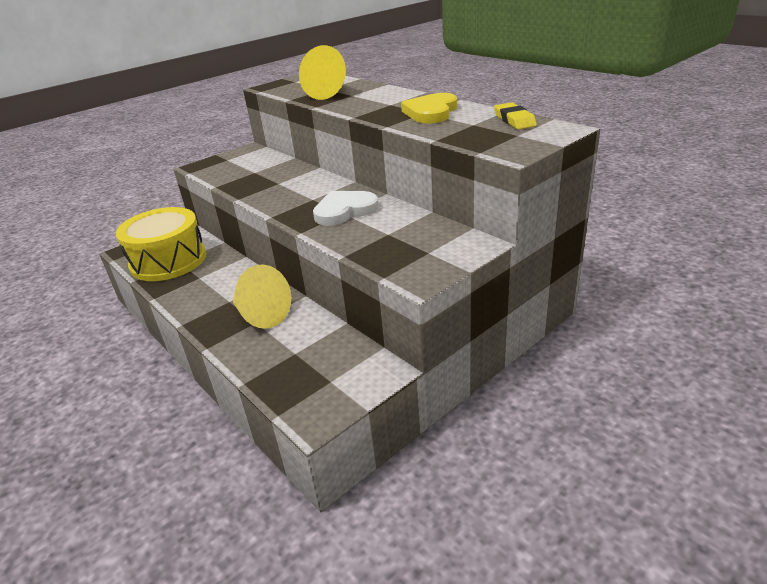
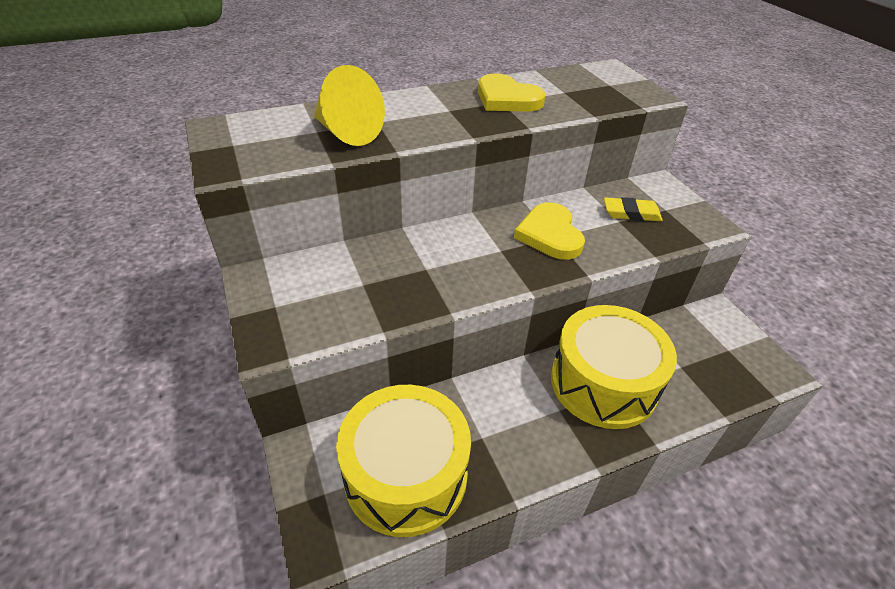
camera: 75 degrees left, 10 degrees up
(261, 315) = (603, 383): yellow cone -> yellow drum
(344, 210) = (550, 234): white heart -> yellow heart
(514, 120) = (570, 76): yellow eraser -> yellow eraser (631, 213)

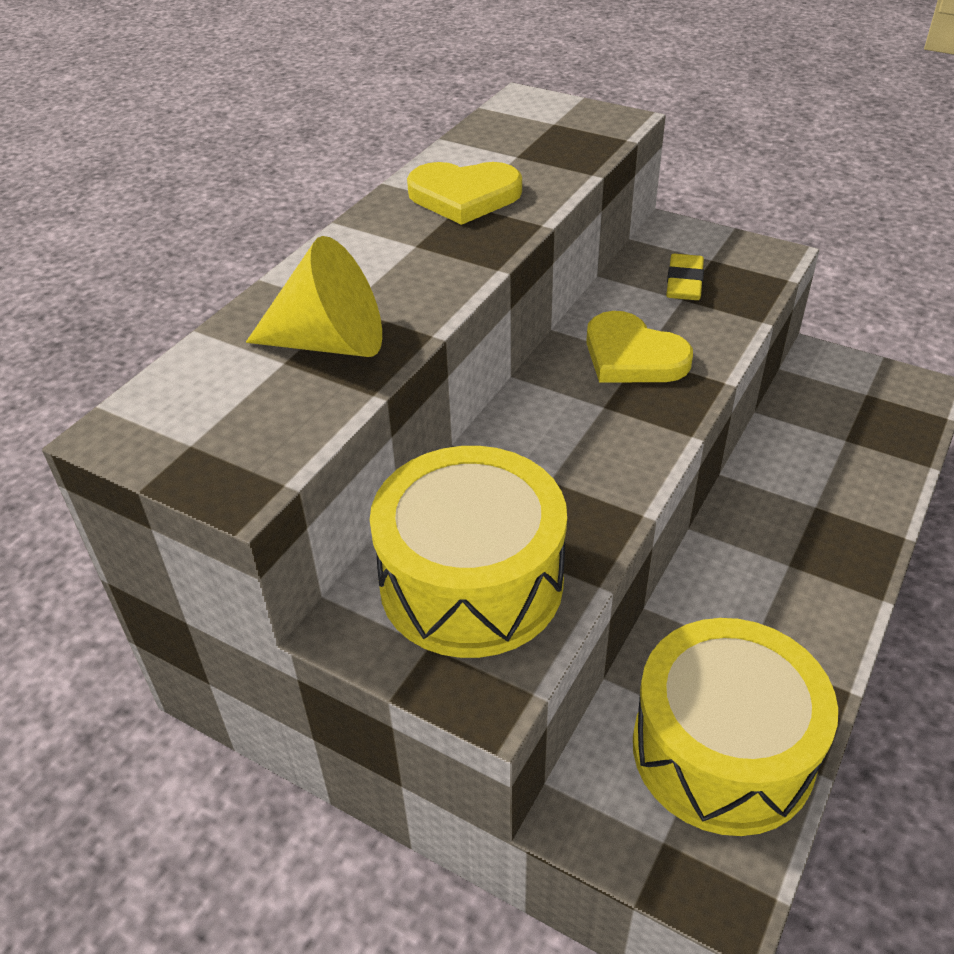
camera: 35 degrees left, 0 degrees up
(603, 383) = (797, 505): yellow drum -> yellow drum (471, 582)
(631, 213) = (684, 282): yellow eraser -> yellow eraser turned 45 degrees counterclockwise

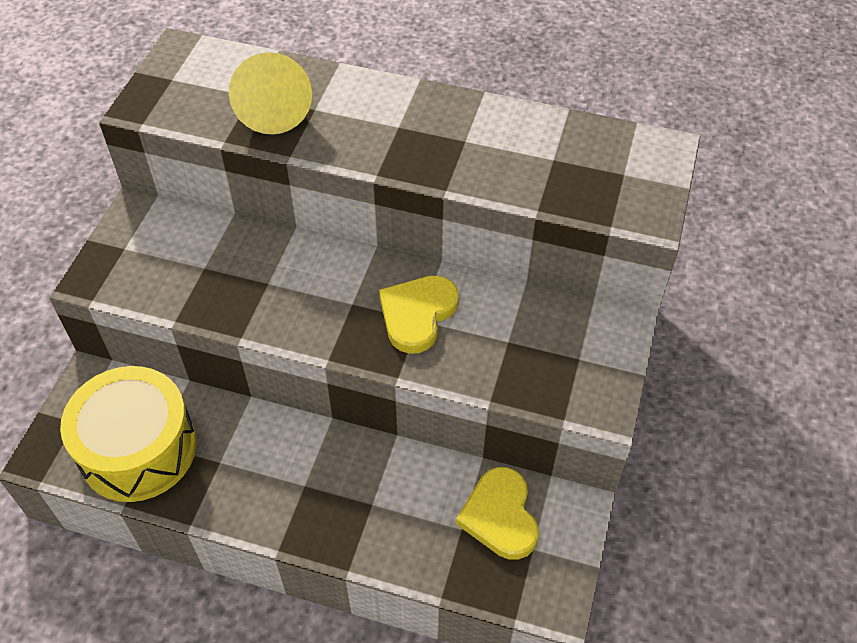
camera: 75 degrees right, 10 degrees up
(464, 196) = (476, 139): yellow heart -> yellow heart (500, 516)
(471, 582) = (172, 258): yellow drum -> none
(684, 282) = (533, 340): yellow eraser -> none

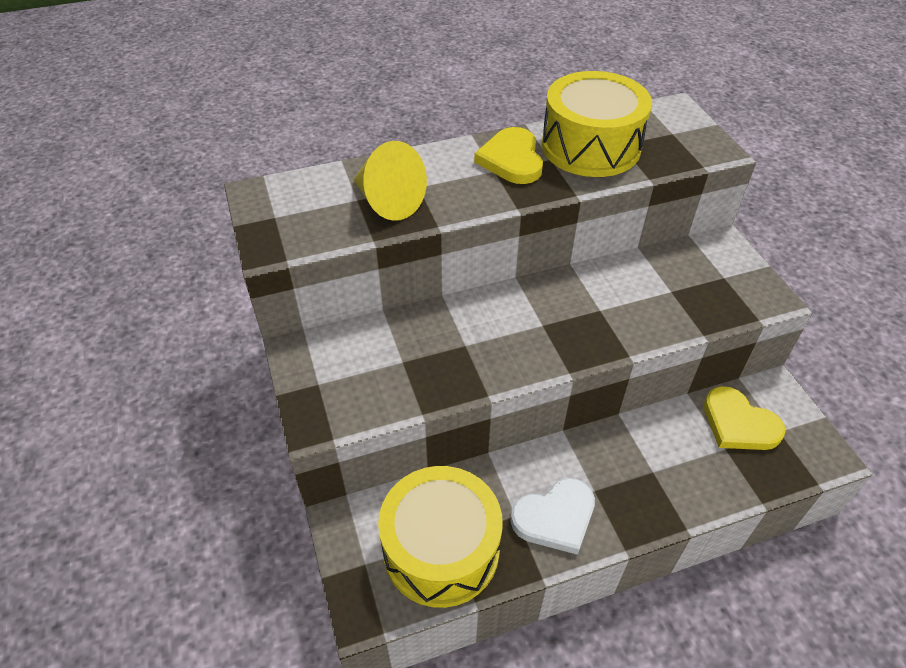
camera: 35 degrees left, 5 degrees down
(249, 485) = (555, 517): none -> white heart
(417, 314) = (595, 307): yellow heart -> yellow heart (511, 159)
(519, 147) = (590, 146): none -> yellow drum

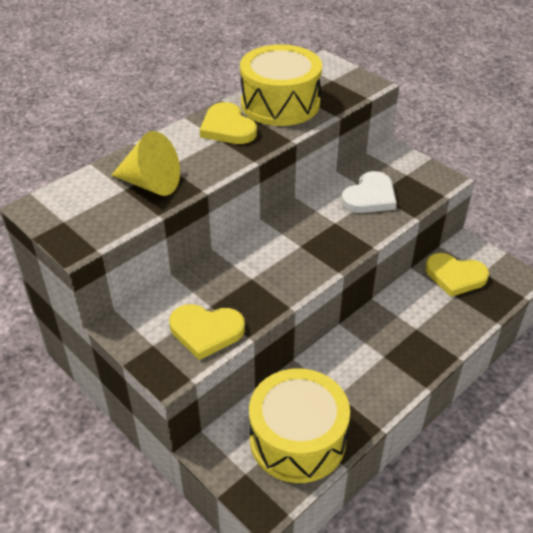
camera: 25 degrees left, 5 degrees down
(380, 390) = (206, 331): none -> yellow heart
(555, 517) = (367, 385): white heart -> white heart (370, 197)

